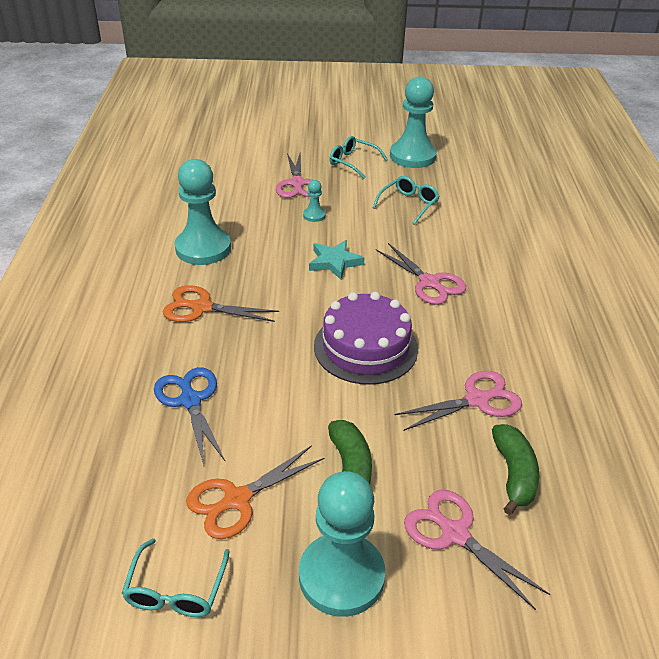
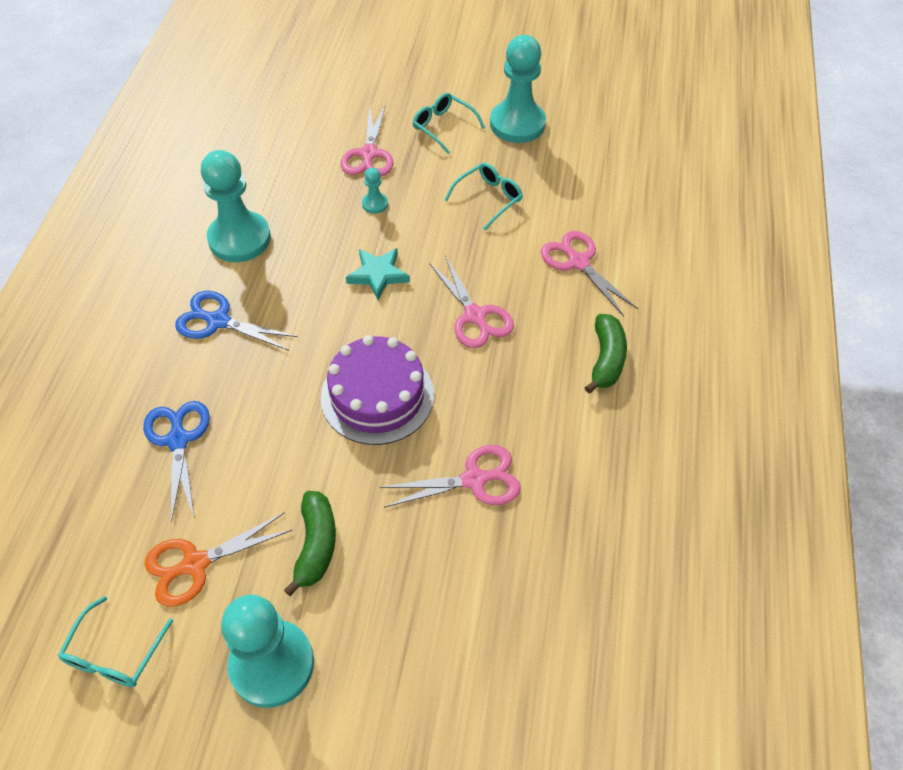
camera: 10 degrees right, 15 degrees up
(202, 307) = (218, 321): orange scissors -> blue scissors
(455, 534) = (397, 636): pink scissors -> pink scissors (578, 262)
(513, 474) = (481, 576): green banana -> green banana (606, 359)

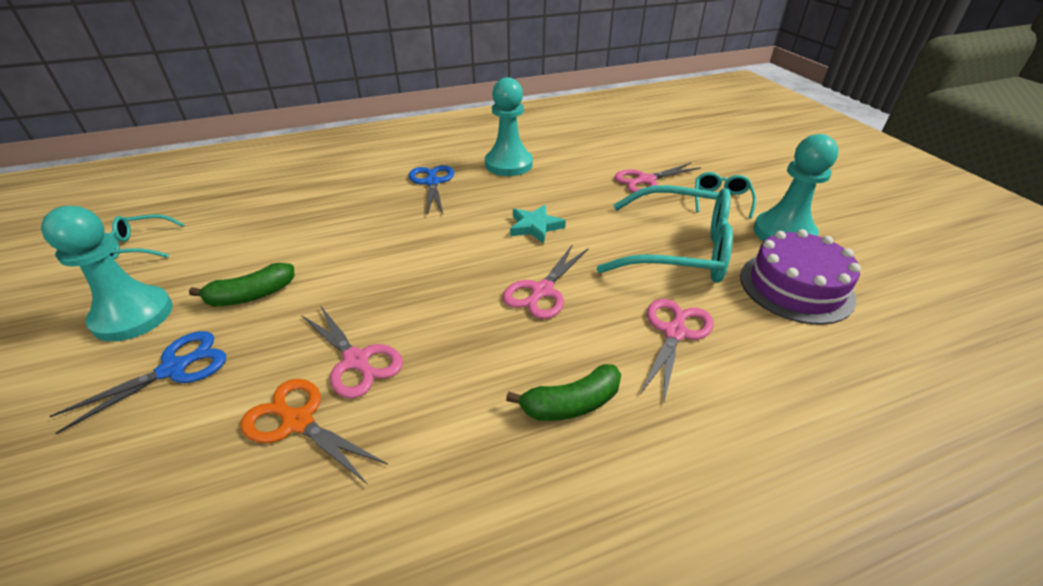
camera: 60 degrees right, 15 degrees down
(178, 440) = (323, 205): blue scissors -> blue scissors (174, 369)
(195, 564) = (220, 249): orange scissors -> orange scissors (298, 422)
(375, 204) = (602, 200): turquoise pawn -> none
(377, 396) = (415, 271): purple cake -> purple cake (796, 287)
(488, 199) = (679, 249): turquoise glasses -> turquoise glasses, size x2.08

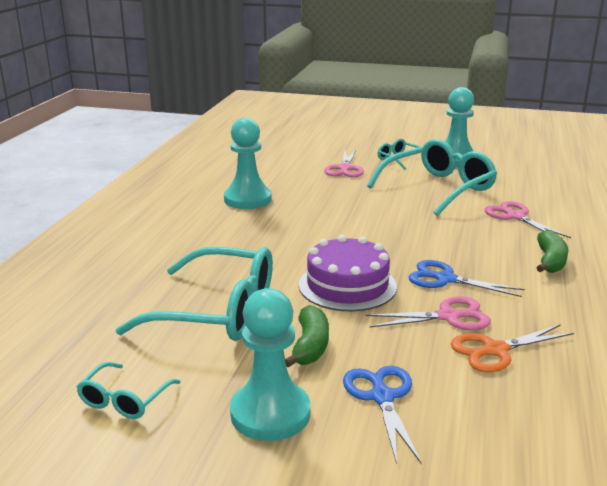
camera: 55 degrees left, 15 degrees down
(288, 230) = (217, 311): none -> turquoise glasses
(432, 182) = (229, 233): blue scissors -> blue scissors (445, 279)
(535, 227) = (355, 217): turquoise star -> none
(542, 291) = (436, 237): pink scissors -> none
(796, 287) = (506, 176): purple cake -> purple cake (347, 285)

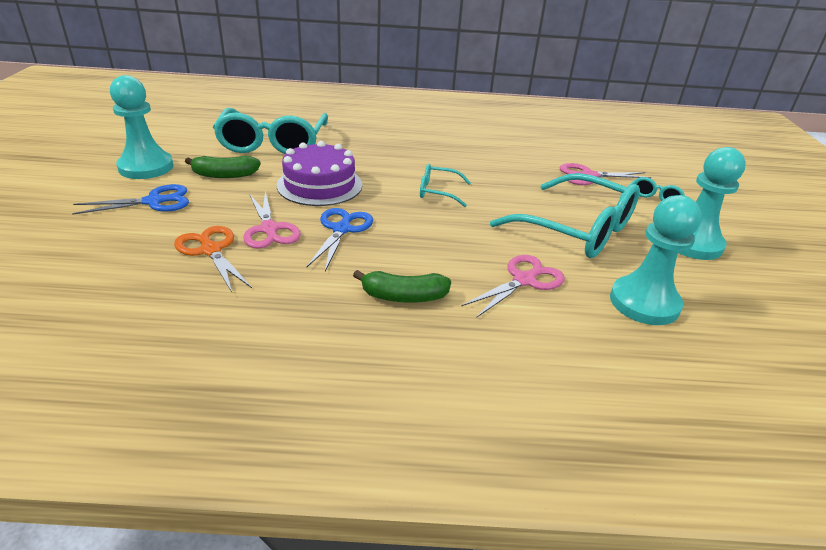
camera: 75 degrees right, 10 degrees up
(124, 400) = (171, 129): turquoise glasses -> turquoise glasses (438, 192)
(247, 199) = (473, 138): turquoise pawn -> turquoise pawn (644, 303)

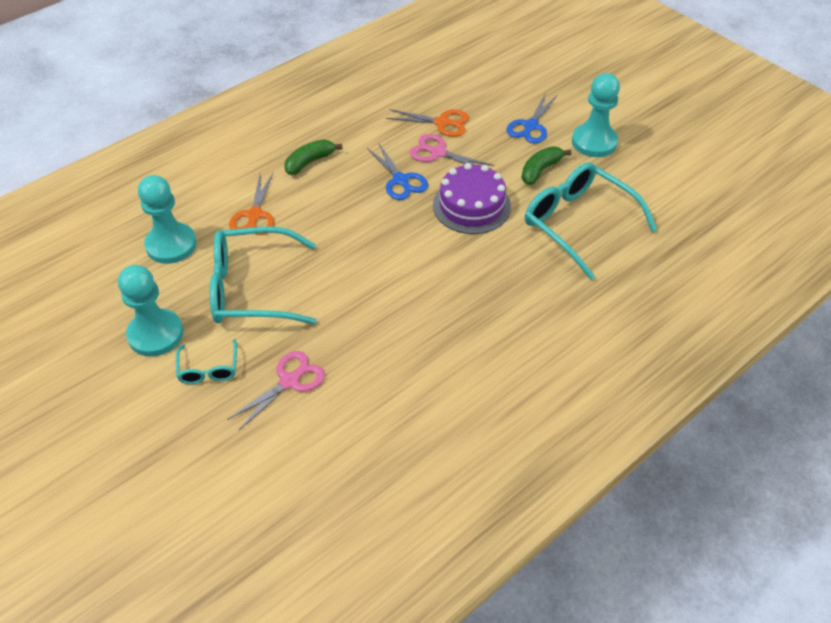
camera: 140 degrees right, 15 degrees up
(438, 192) = (388, 259): turquoise glasses -> none
(524, 280) = (254, 215): pink scissors -> orange scissors

